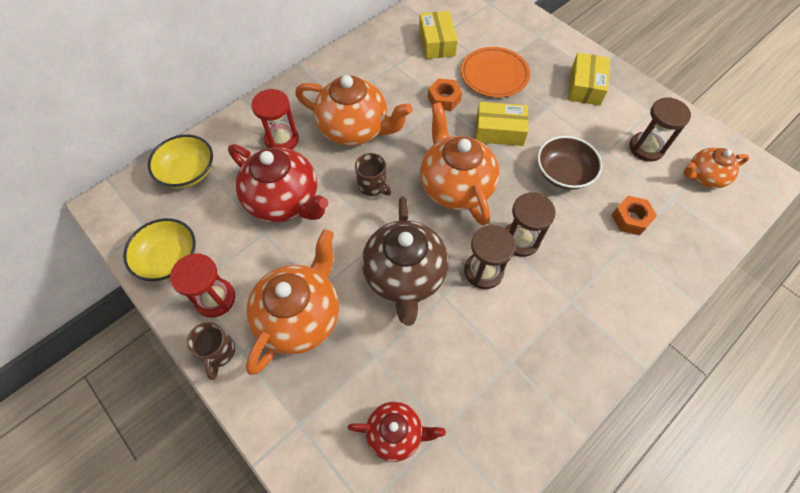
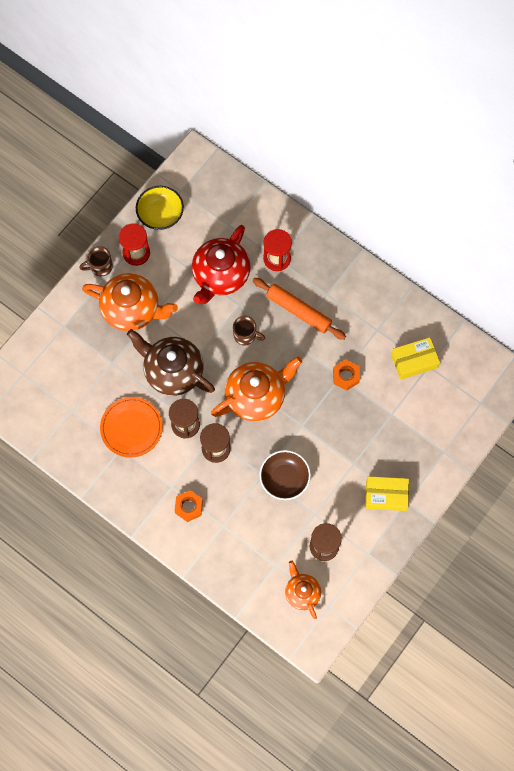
camera: 80 degrees right, 10 degrees up
(188, 172) = (233, 201): yellow bowl -> none
(354, 129) = (298, 311): orange teapot -> orange rolling pin
(373, 185) = (245, 335): brown mug -> brown mug turned 105 degrees counterclockwise
(396, 433) = (66, 383): red teapot -> none
(405, 276) = (173, 371): brown teapot -> brown teapot turned 45 degrees clockwise
(494, 75) = (383, 415): orange plate -> orange plate (131, 428)
(499, 131) = (319, 425): yellow box -> none
(630, 219) = (249, 531): orange nut -> orange nut (189, 507)

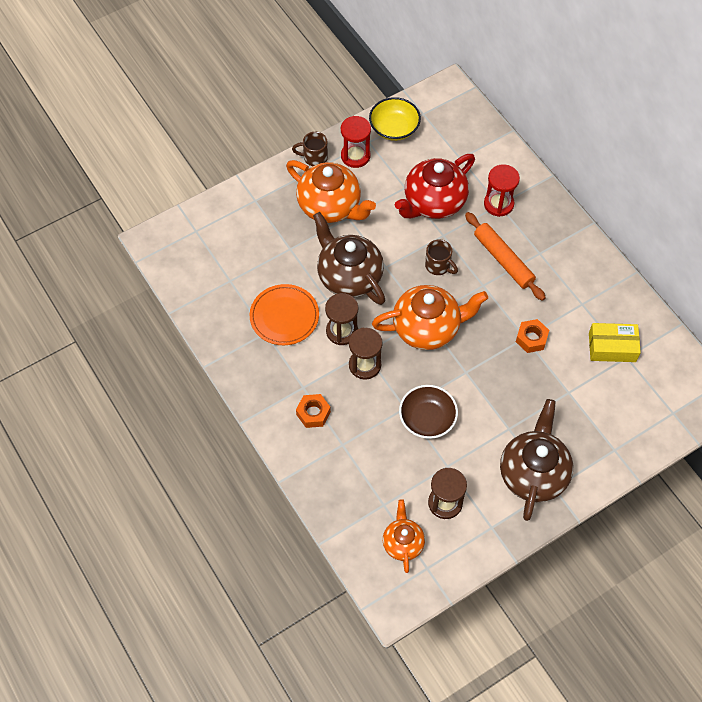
camera: 20 degrees right, 10 degrees down
(386, 495) = (533, 473): yellow box -> brown teapot

